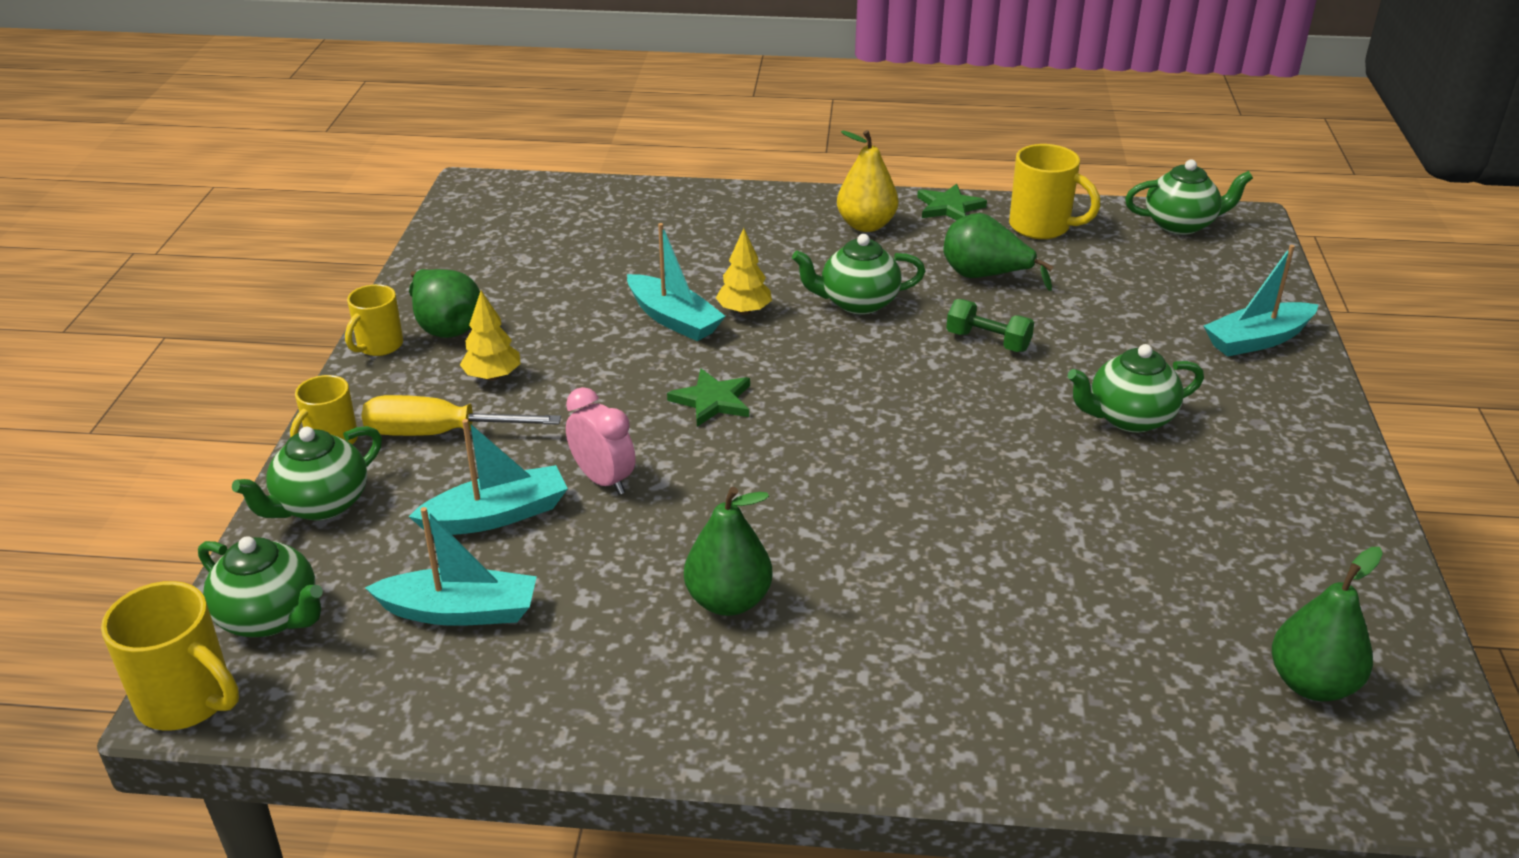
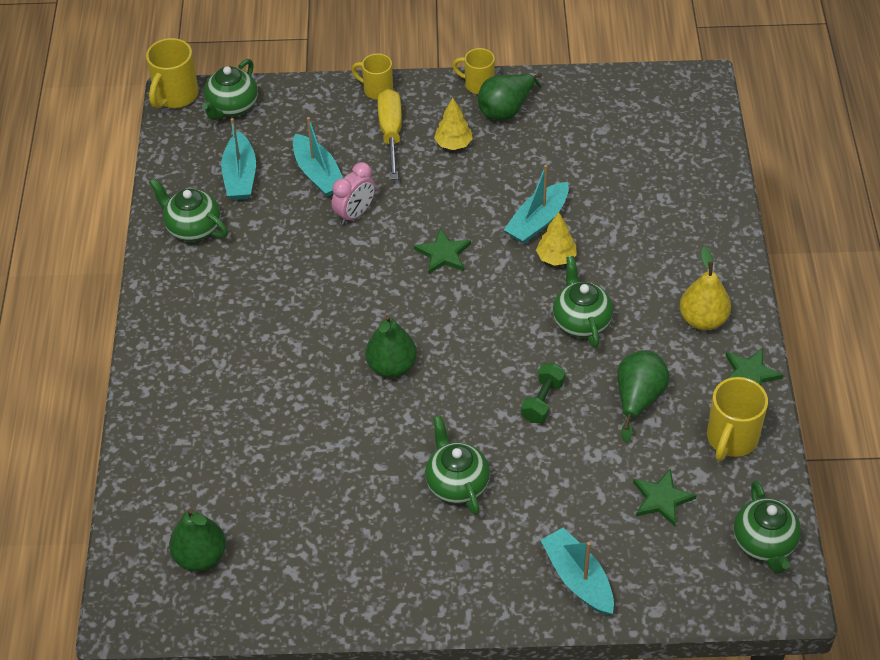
camera: 85 degrees right, 15 degrees up
(321, 504) = (320, 101): green teapot -> green teapot (193, 228)
(728, 601) = (255, 283): green pear -> green pear (391, 366)
(1131, 276) = (662, 499): none -> green star

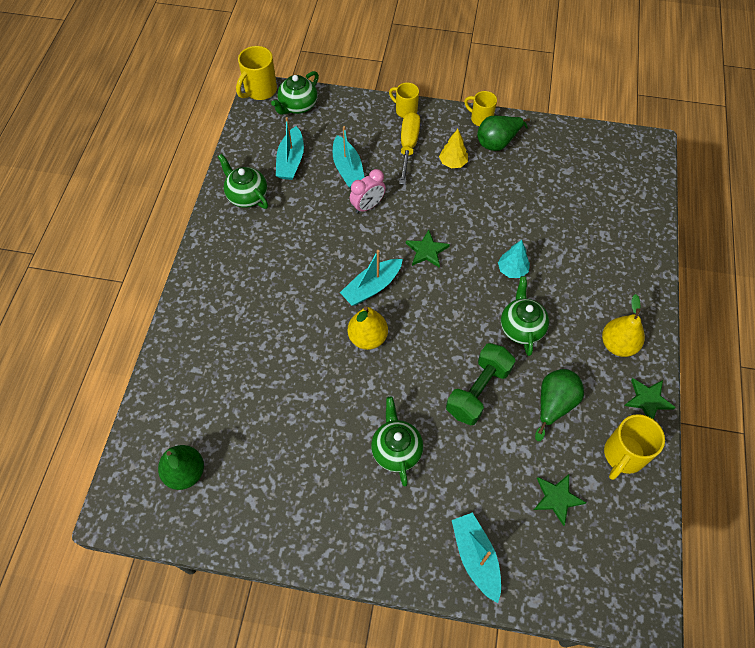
camera: 10 degrees right, 10 degrees up
(391, 366) = (367, 338): green pear -> yellow pear
(537, 221) = (504, 237): turquoise boat -> turquoise boat (372, 287)
(542, 401) = (478, 391): green dumbbell -> green dumbbell, size x1.64
(556, 258) = (512, 270): yellow tree -> turquoise tree
(764, 543) = (634, 558): green teapot -> none

